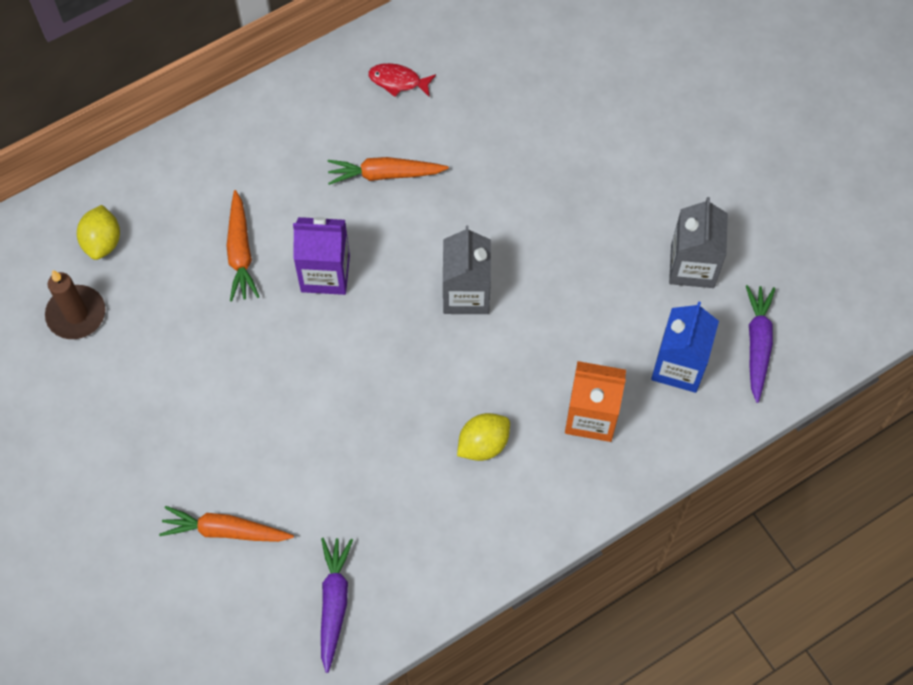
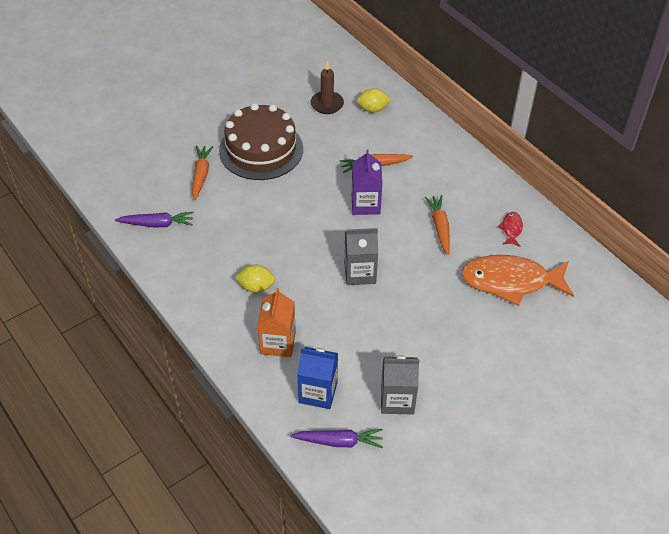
camera: 85 degrees right, 15 degrees down
(175, 428) = (261, 149): none -> brown cake
(483, 444) = (256, 287): yellow lemon -> yellow lemon turned 45 degrees counterclockwise
(497, 99) = (510, 281): none -> orange fish

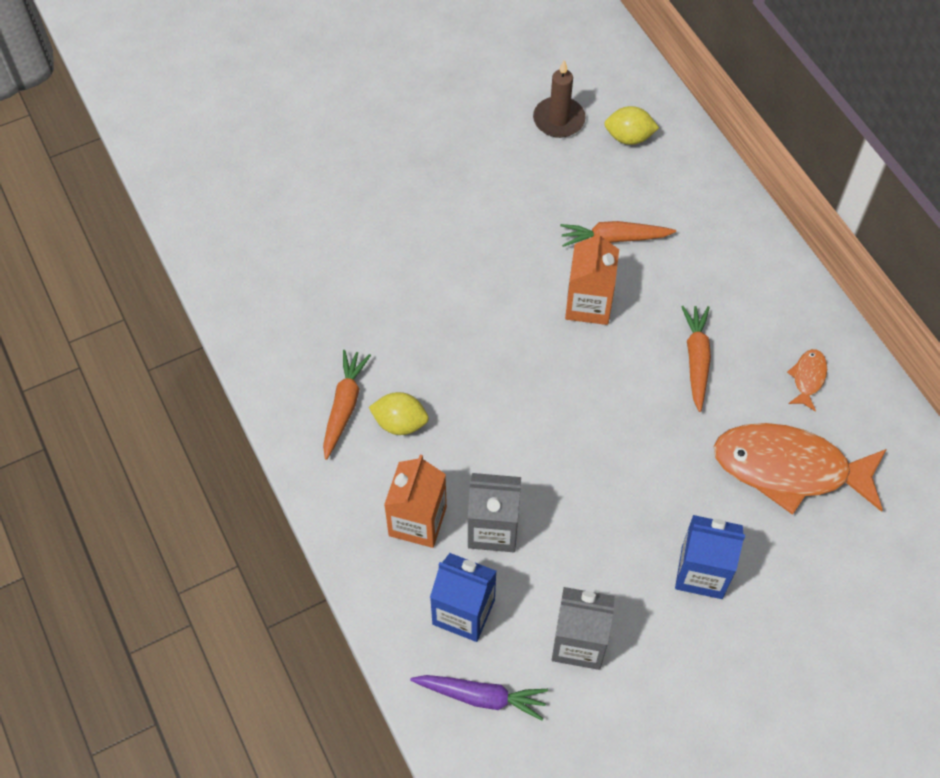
camera: 10 degrees right, 10 degrees up
(157, 224) = (269, 296): purple carrot -> none
(201, 175) = (347, 221): orange carrot -> orange carrot (344, 406)
(261, 149) = (444, 187): brown cake -> none
(360, 273) = (559, 421): grey carton -> grey carton (493, 528)
(365, 204) = (588, 304): purple carton -> orange carton
(468, 348) = (702, 572): none -> blue carton
(511, 229) = (808, 378): red fish -> orange fish

